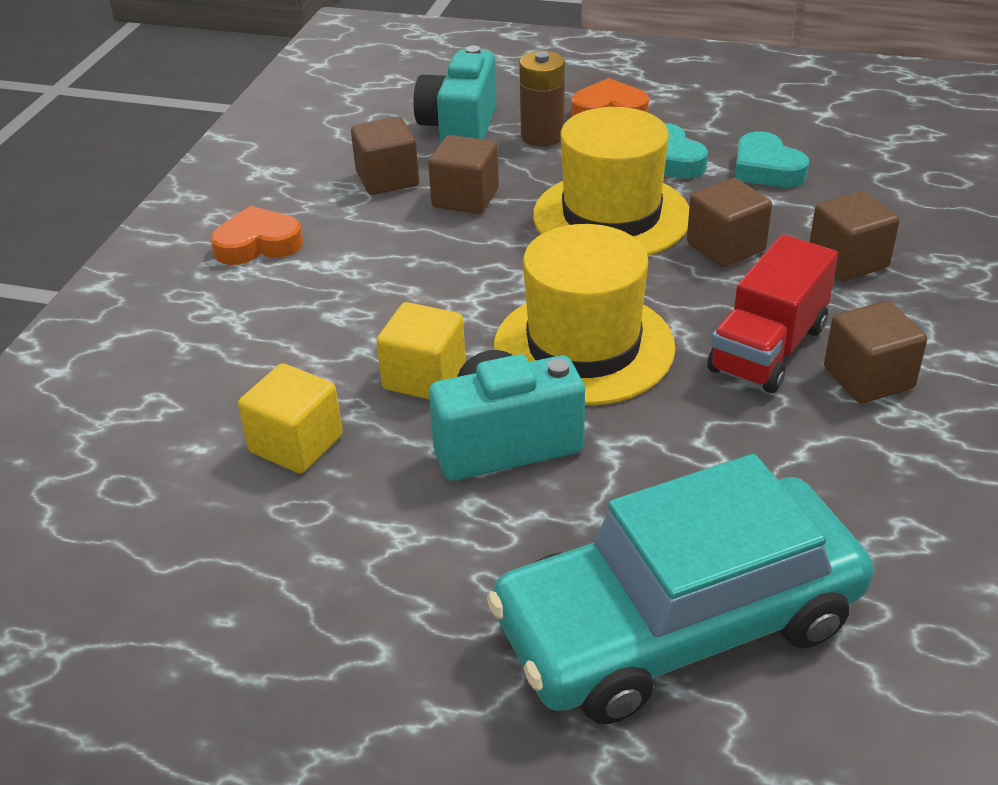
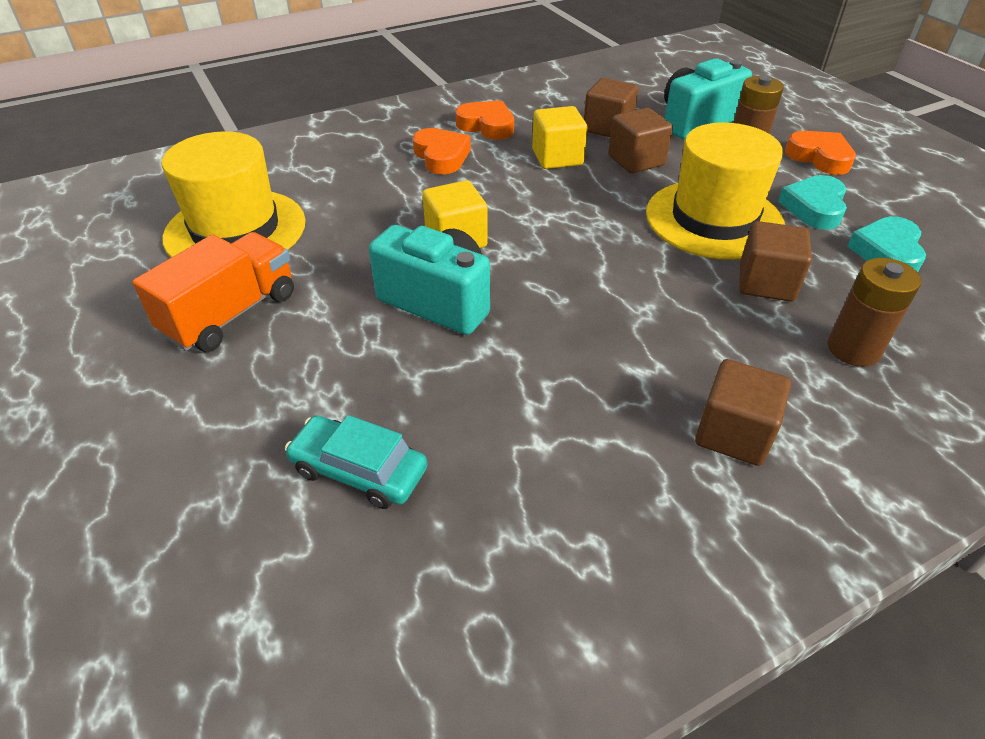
camera: 45 degrees right, 5 degrees up
(264, 305) = (441, 156): none -> orange heart
(296, 444) = (346, 231): yellow cube -> yellow cube (557, 157)
(323, 606) = (231, 314): none -> orange truck
(584, 347) = (568, 281): yellow hat -> yellow hat (235, 230)
(678, 623) = (359, 470): turquoise car -> turquoise car, size x0.45
(768, 349) = (688, 363): red truck -> none
(848, 261) = (853, 349): brown cube -> brown battery

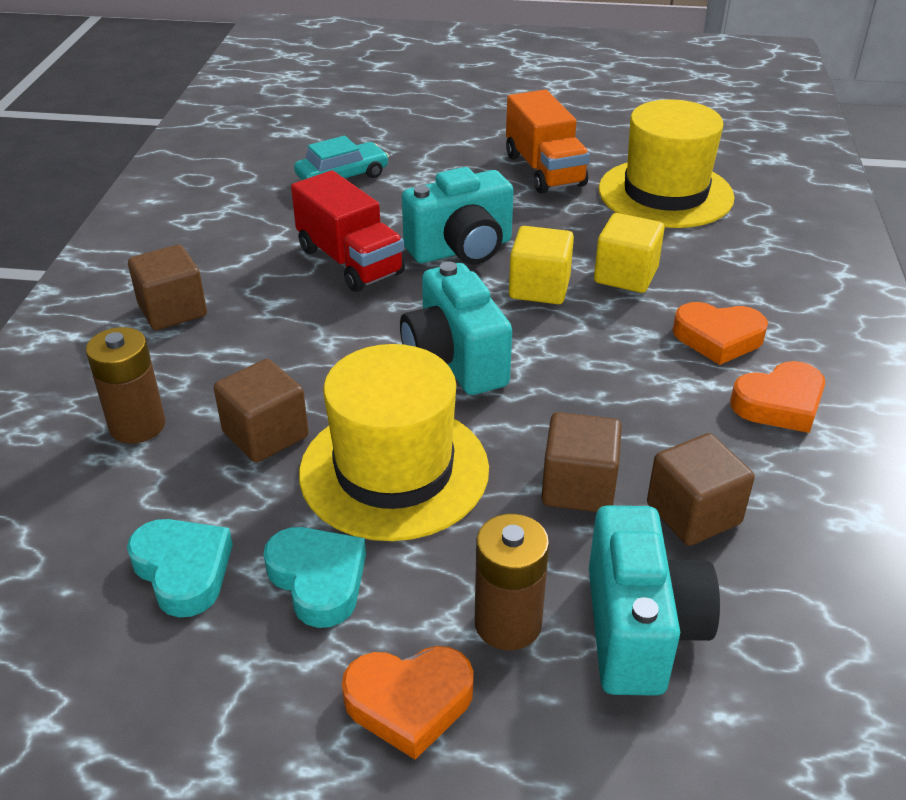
camera: 125 degrees right, 5 degrees down
(527, 360) = (350, 261): none -> red truck
(557, 157) = (644, 422): yellow cube -> yellow cube (625, 275)
(589, 241) = (454, 361): none -> turquoise camera

